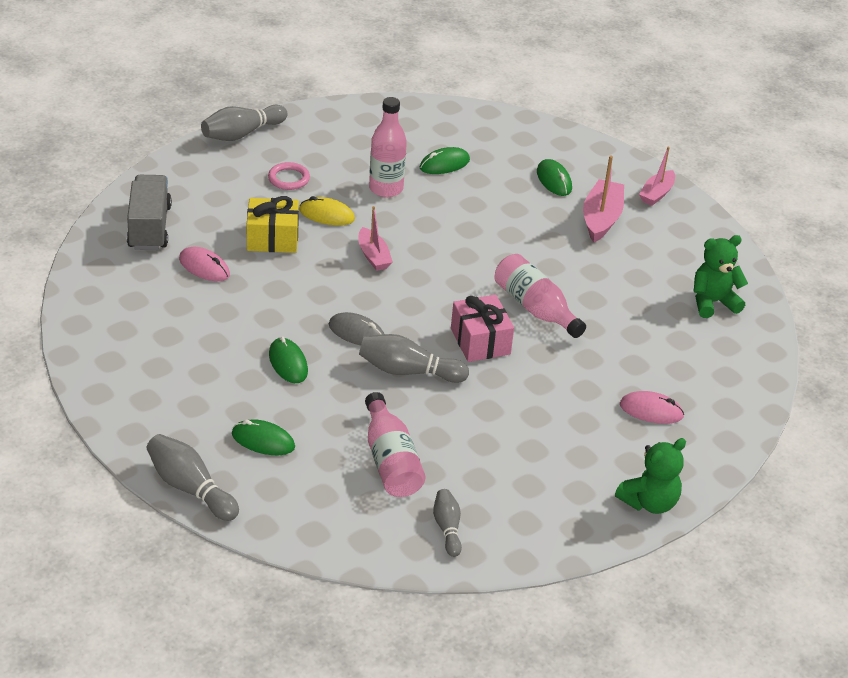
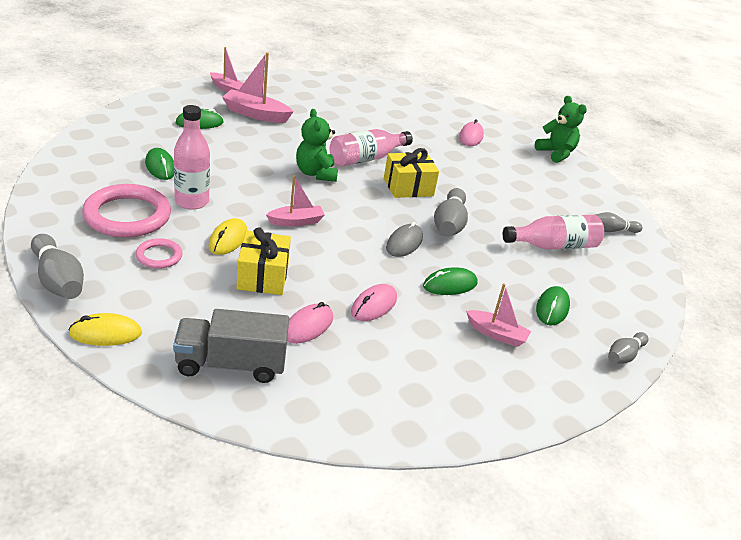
camera: 90 degrees left, 5 degrees down
(179, 164) = (105, 333): none -> yellow mouse
(190, 488) = (624, 355): grey bowling pin -> grey bowling pin, size x0.62
(211, 391) = (496, 334): none -> pink boat
(242, 308) = (374, 305): none -> pink mouse
(347, 155) = (127, 216): none -> pink ring
(480, 341) = (408, 187): pink gift -> yellow gift
(713, 302) = (357, 95): green teddy bear -> green teddy bear (316, 173)

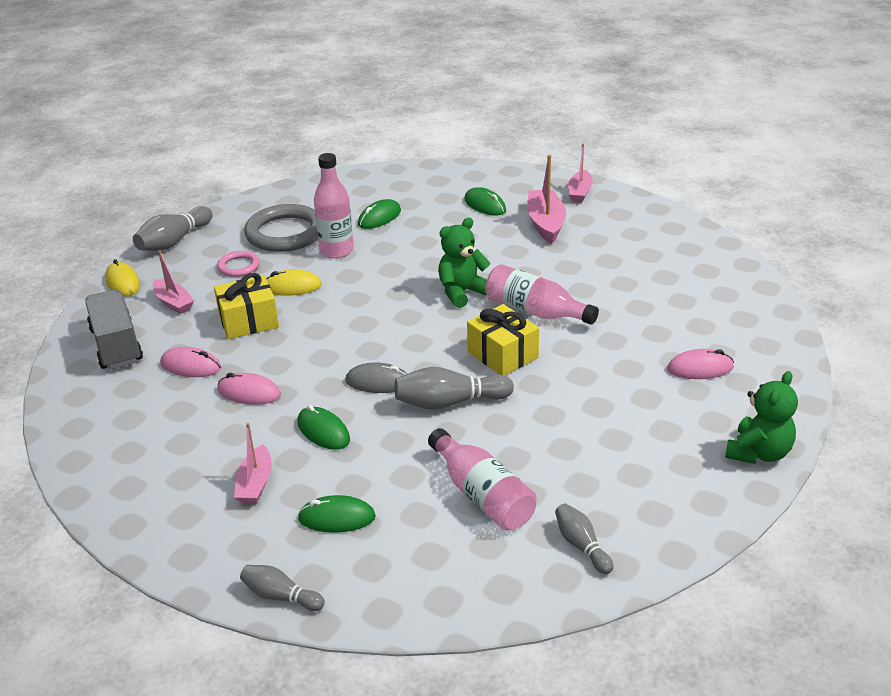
camera: 75 degrees right, 0 degrees up
(127, 216) = (285, 233): pink ring -> grey ring
(296, 221) = (356, 309): pink boat -> pink boat (173, 303)

